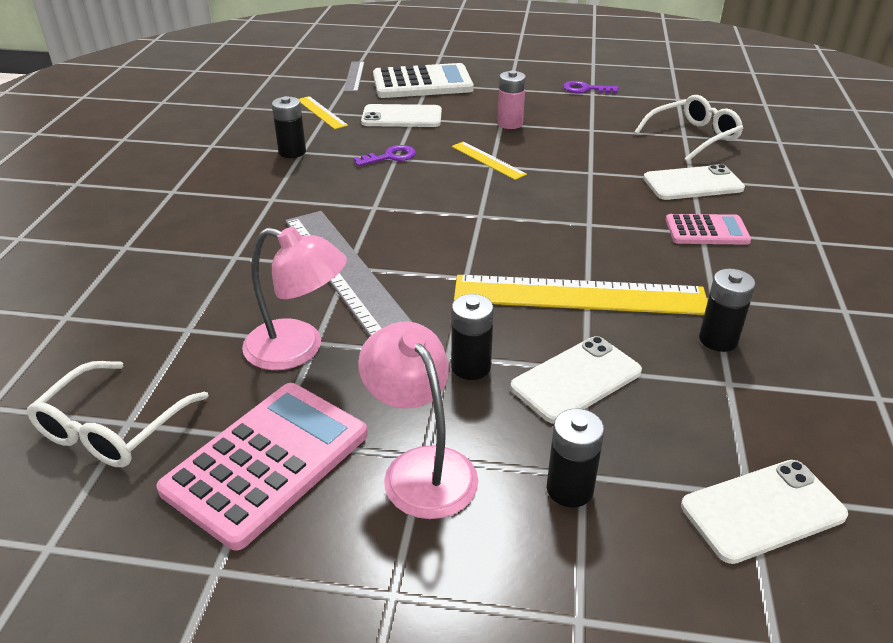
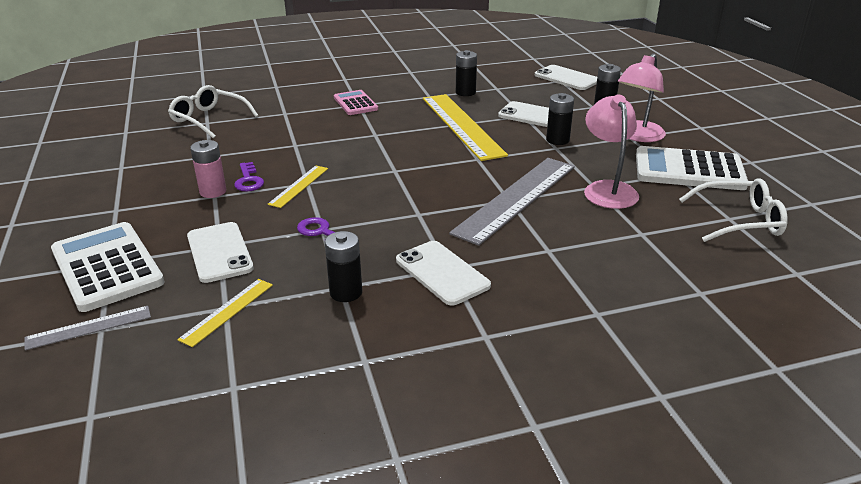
camera: 115 degrees left, 5 degrees down
(266, 462) = (689, 170): pink calculator -> white calculator
(585, 89) = (109, 172): purple key -> purple key (248, 180)
(693, 183) = (291, 112): white phone -> white phone (442, 273)

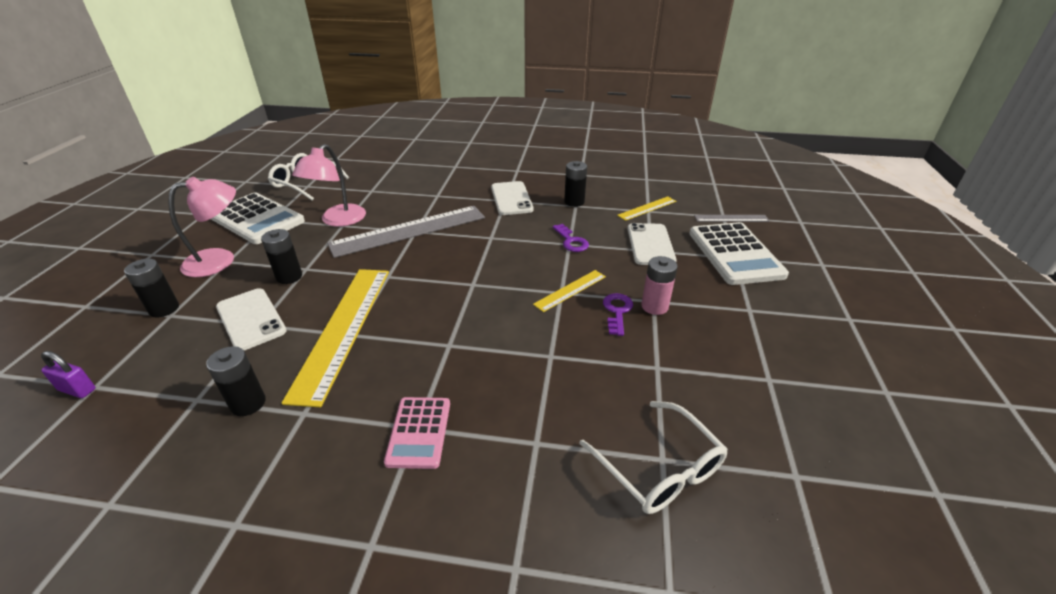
camera: 155 degrees left, 5 degrees up
(566, 78) = (77, 390): white phone -> purple padlock

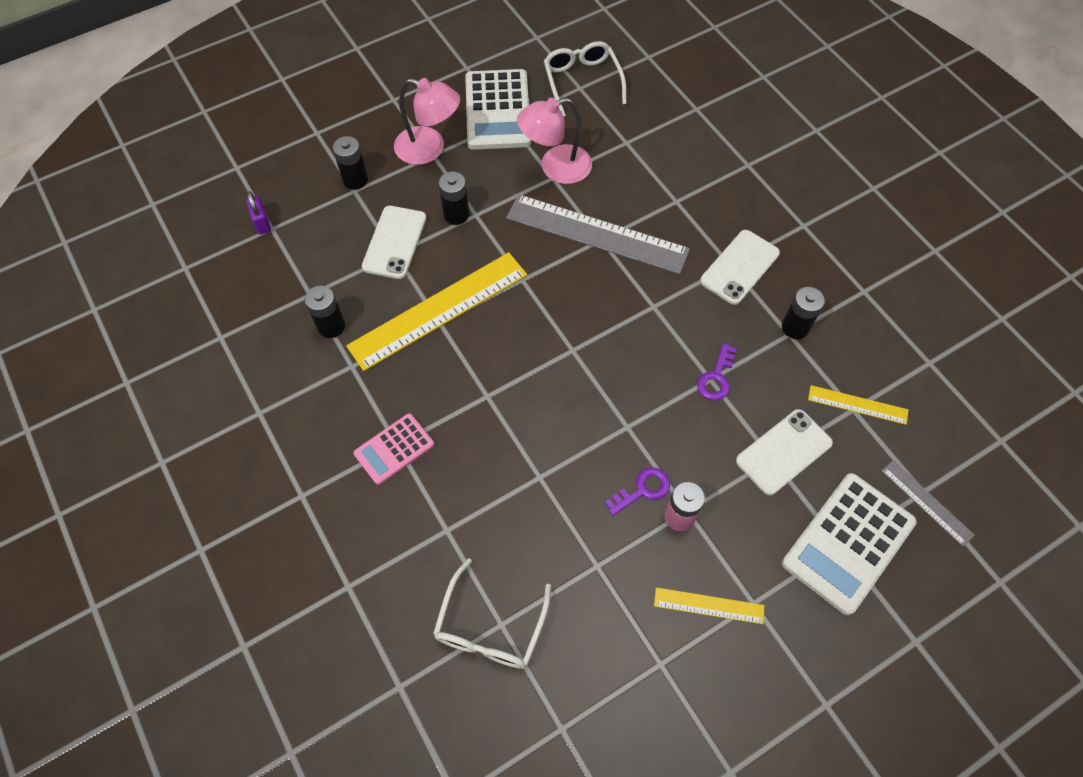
camera: 50 degrees right, 25 degrees up
(570, 290) = (637, 432): yellow ruler -> yellow ruler (709, 605)

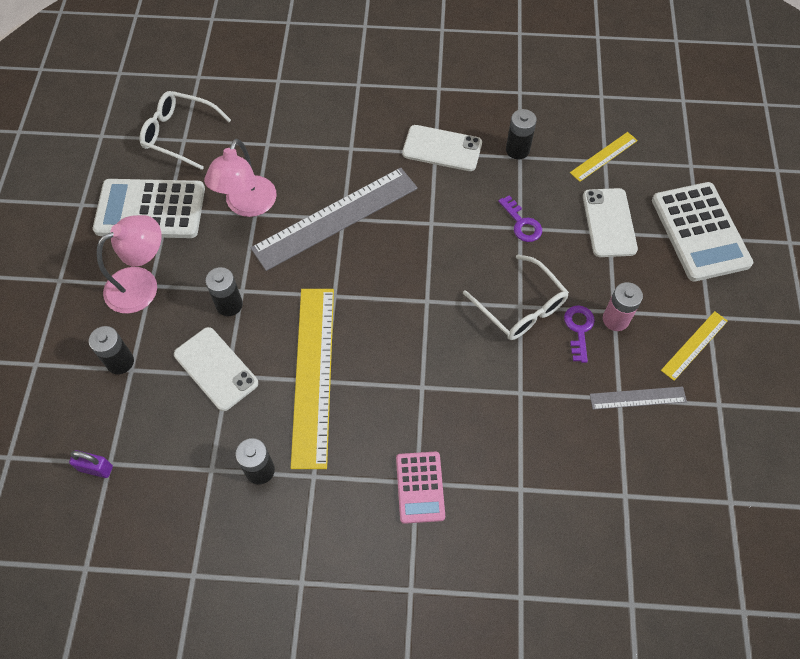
camera: 55 degrees left, 0 degrees up
(490, 626) = (622, 504): white glasses -> white glasses (520, 306)
(498, 110) = (150, 210): white calculator -> white calculator turned 150 degrees clockwise
(739, 267) = (442, 148): white phone -> white phone turned 60 degrees counterclockwise
(926, 502) = (699, 169): grey ruler -> grey ruler (637, 398)

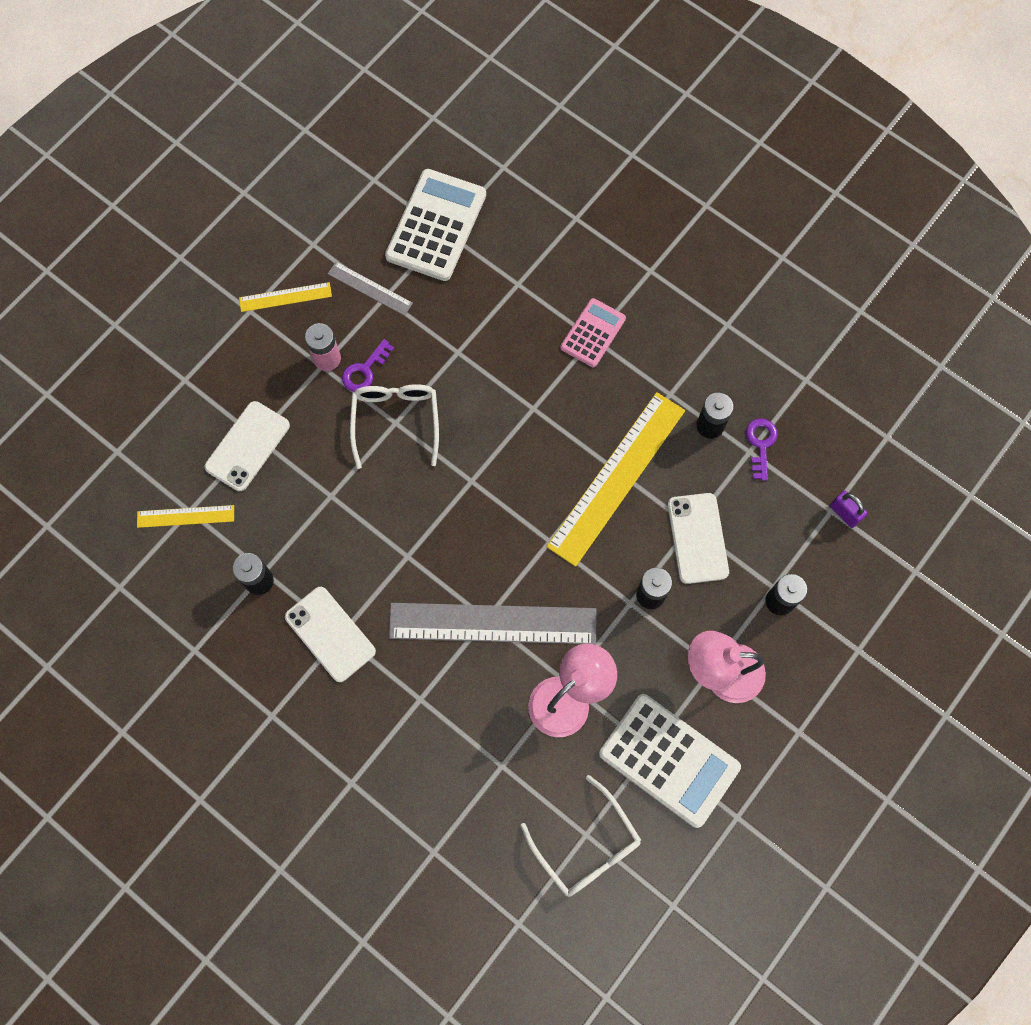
camera: 145 degrees left, 10 degrees up
(522, 223) = (325, 498): purple key -> purple key (761, 444)
(700, 232) = (178, 384): white calculator -> white calculator (436, 225)

